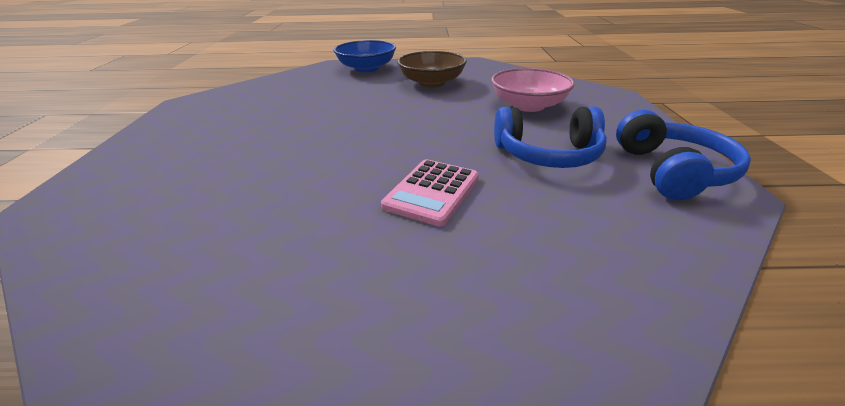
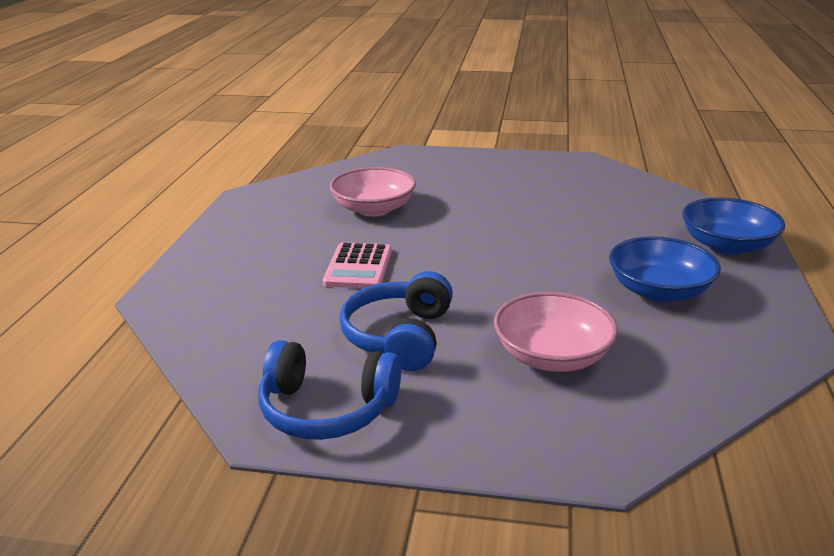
camera: 100 degrees right, 5 degrees down
(266, 205) = (374, 209): none -> pink bowl
(431, 83) = (659, 291): brown bowl -> blue bowl
(432, 192) = (358, 267): pink calculator -> pink calculator turned 120 degrees counterclockwise

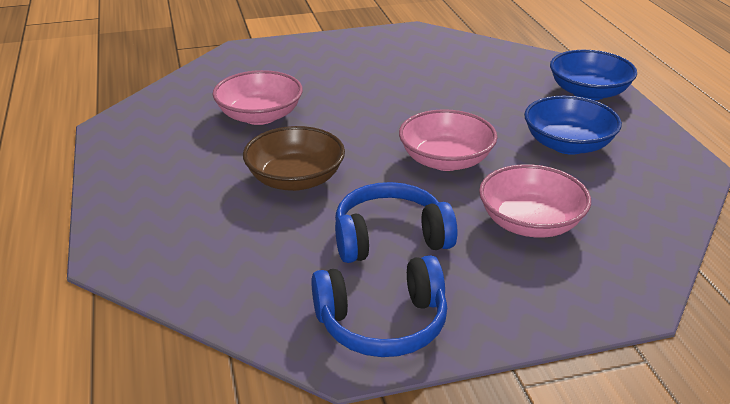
camera: 25 degrees left, 5 degrees up
(358, 267) = (295, 179): pink calculator -> brown bowl
(399, 336) = (390, 238): blue headphones -> blue headphones turned 90 degrees clockwise
(514, 280) = (446, 160): none -> pink bowl

